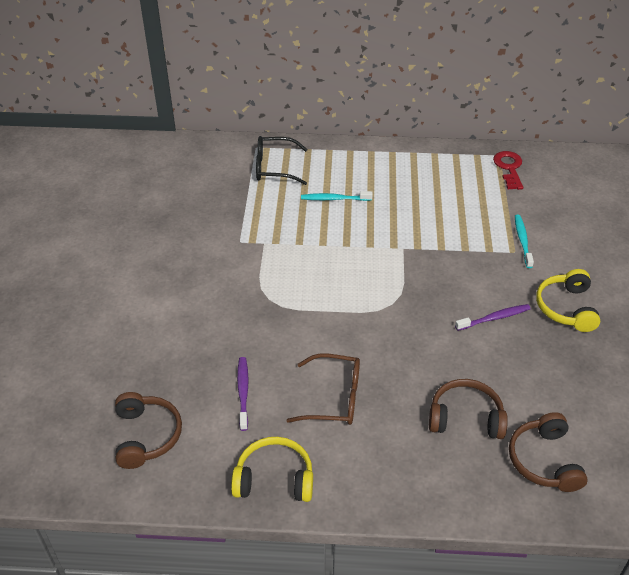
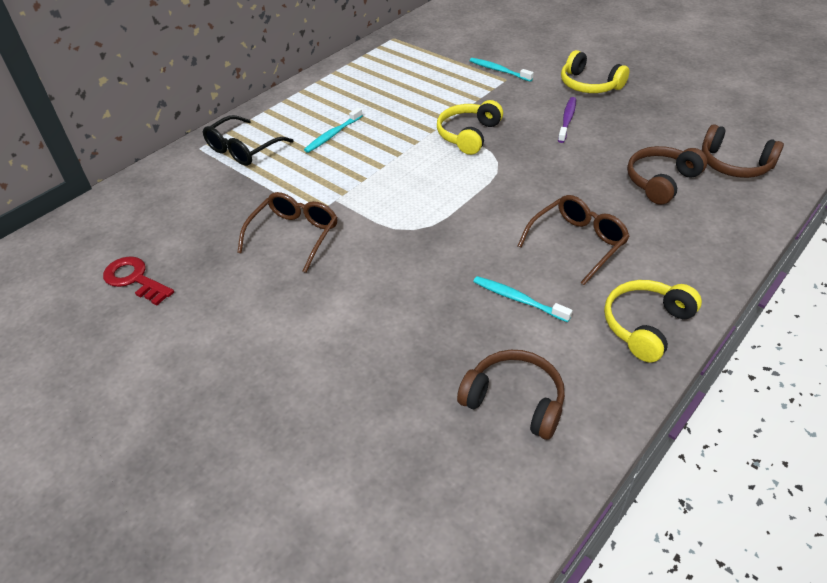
camera: 50 degrees left, 0 degrees up
(211, 245) = (294, 235): none -> brown glasses
(243, 392) = (518, 299): purple toothbrush -> turquoise toothbrush
(409, 270) = (468, 135): none -> yellow headphones
(509, 168) = (413, 40): red key -> red key (135, 279)

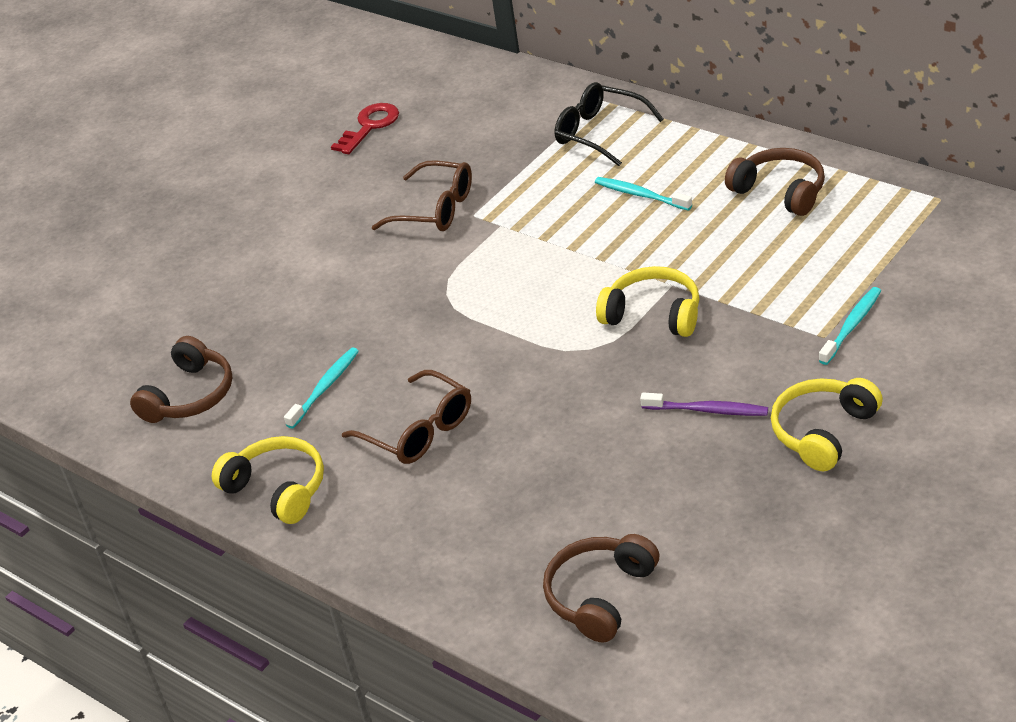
camera: 90 degrees right, 5 degrees down
(661, 181) = (551, 511): brown headphones -> brown headphones (780, 191)

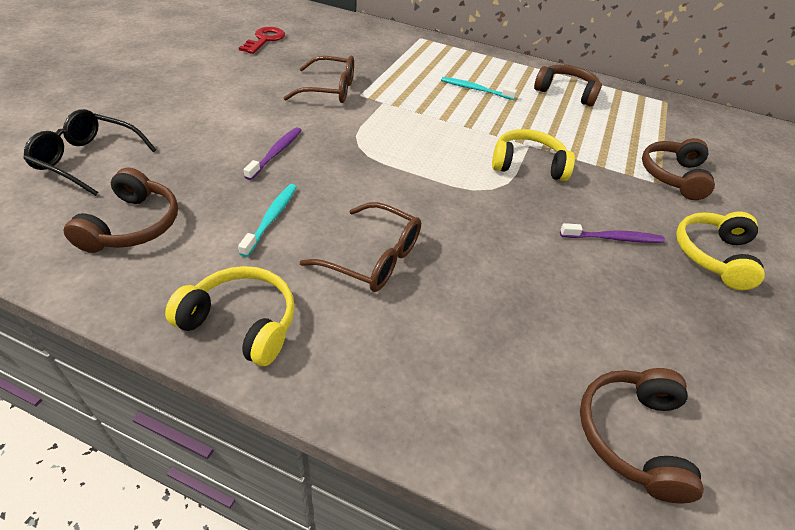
camera: 25 degrees left, 5 degrees up
(347, 307) = (276, 153): none -> purple toothbrush
(599, 133) = (428, 54): black glasses -> black glasses (87, 160)
(852, 326) = (673, 176): turquoise toothbrush -> brown headphones

